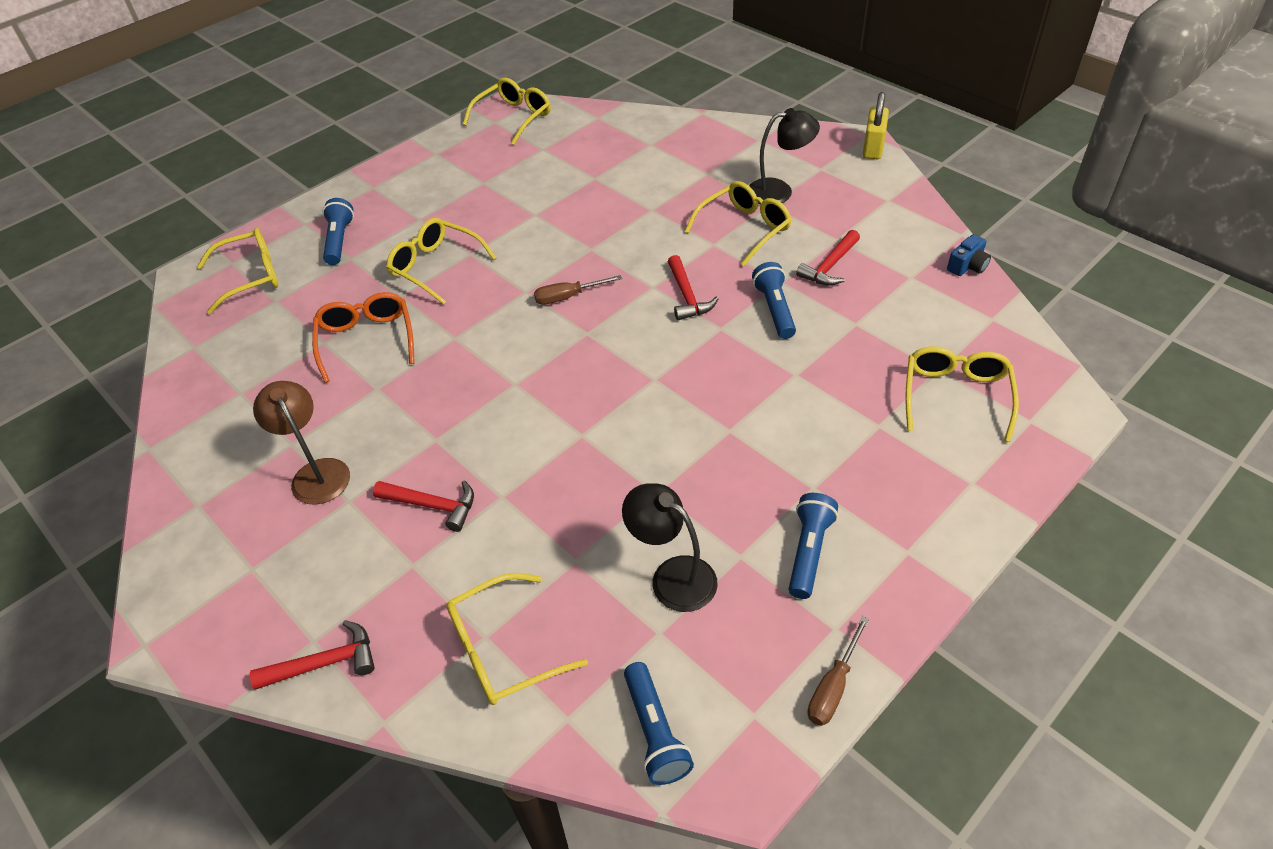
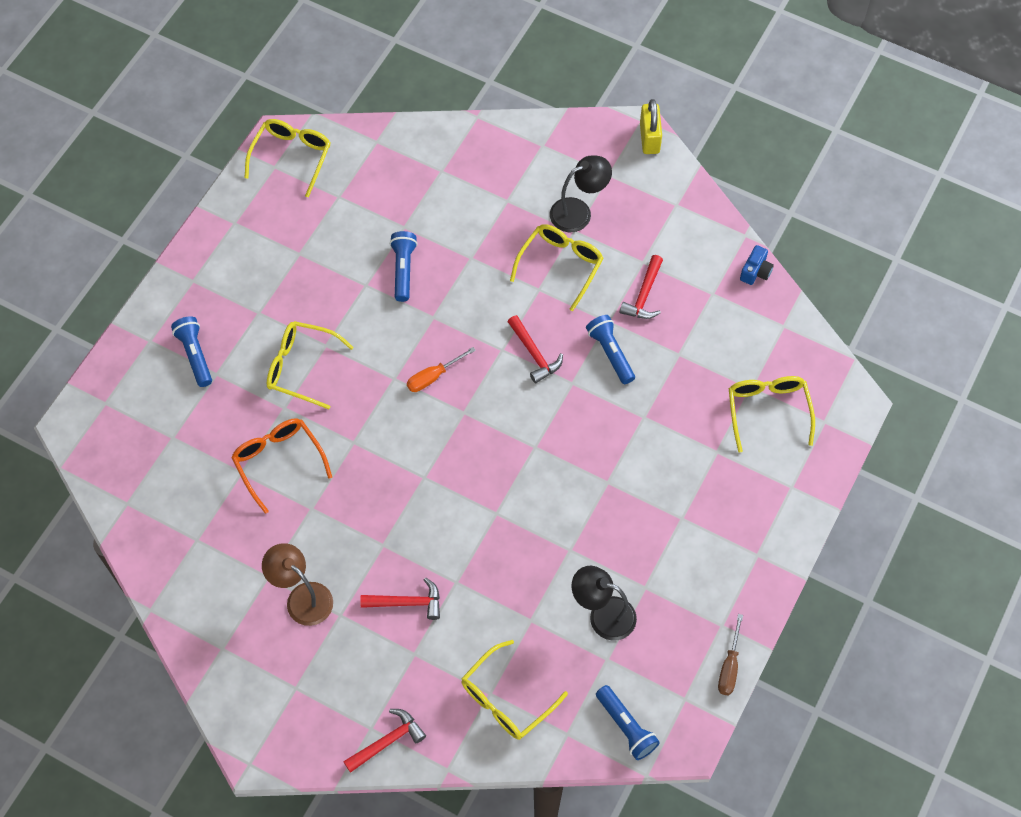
camera: 20 degrees left, 15 degrees up
(251, 277) = (134, 415): yellow glasses -> none
(568, 297) = (433, 377): brown screwdriver -> orange screwdriver
(809, 551) = (691, 572): blue flashlight -> blue flashlight (403, 270)

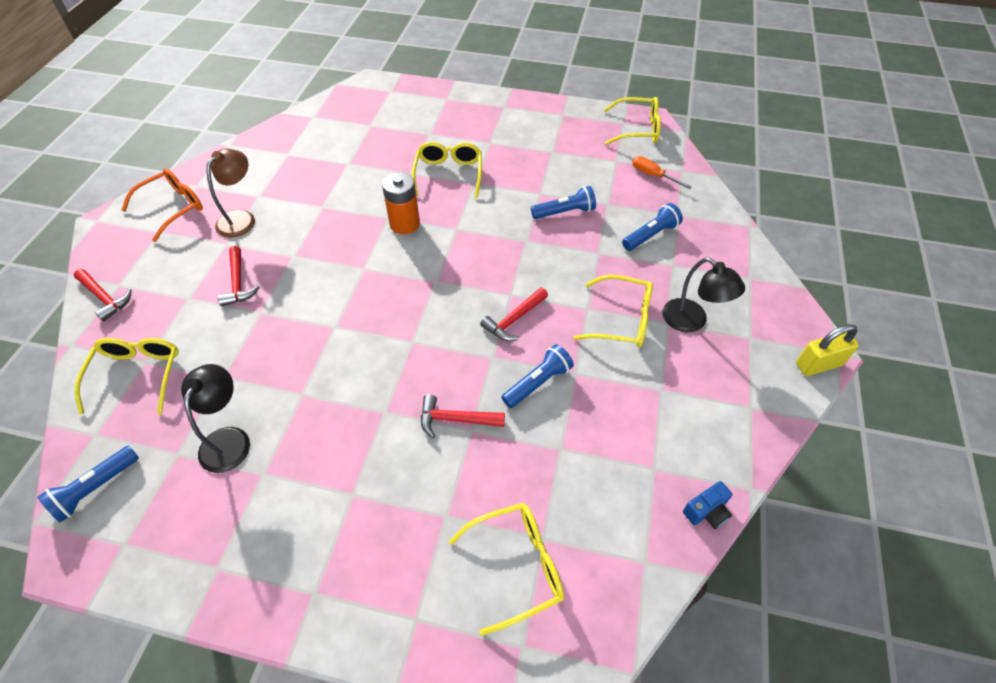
camera: 75 degrees right, 10 degrees down
(195, 355) = (441, 120): blue flashlight -> blue flashlight (651, 235)
(278, 461) = (361, 180): orange glasses -> orange glasses (173, 208)
(369, 427) = (404, 224): none -> orange battery
(433, 377) = (465, 253): orange screwdriver -> orange screwdriver (653, 175)
(506, 699) = (137, 375): yellow glasses -> yellow glasses turned 60 degrees clockwise
(644, 295) = (620, 399): red hammer -> red hammer (455, 419)
(729, 666) = (162, 588): brown screwdriver -> none
(755, 271) = (707, 511): blue camera -> blue camera turned 45 degrees counterclockwise

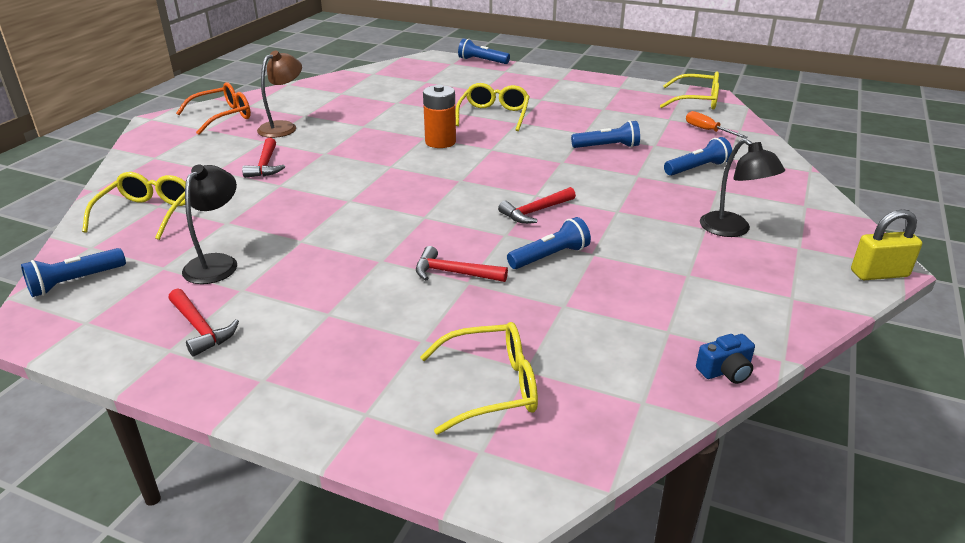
camera: 10 degrees right, 20 degrees down
(104, 298) = (138, 164): red hammer -> red hammer (200, 329)
(420, 84) = (482, 61): none -> blue flashlight
(622, 320) = (654, 222): yellow glasses -> none

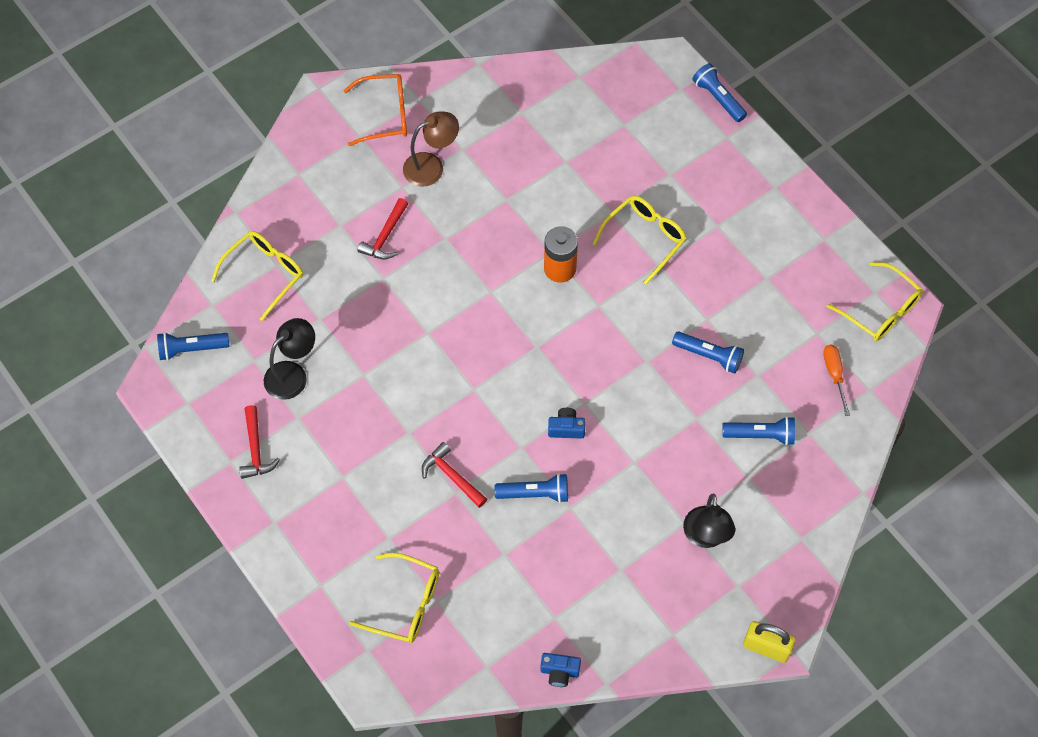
camera: 30 degrees right, 30 degrees up
(535, 212) = (566, 428): red hammer -> blue camera

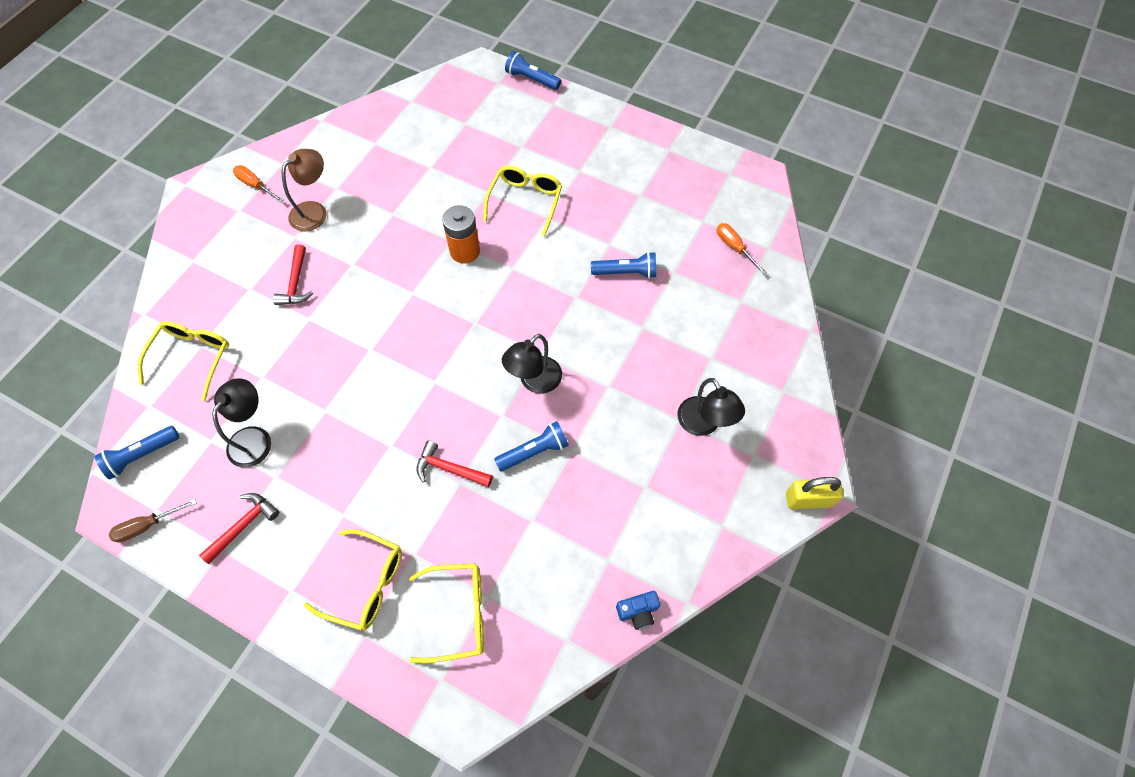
camera: 25 degrees left, 0 degrees up
(176, 414) = (147, 526): none -> brown screwdriver
(256, 449) = (244, 525): red hammer -> red hammer turned 105 degrees counterclockwise
(385, 115) = (255, 185): orange glasses -> orange screwdriver
(566, 428) = (534, 381): blue camera -> black lamp
(761, 435) = (703, 319): blue flashlight -> none
(880, 310) = (742, 185): yellow glasses -> yellow glasses (366, 584)

